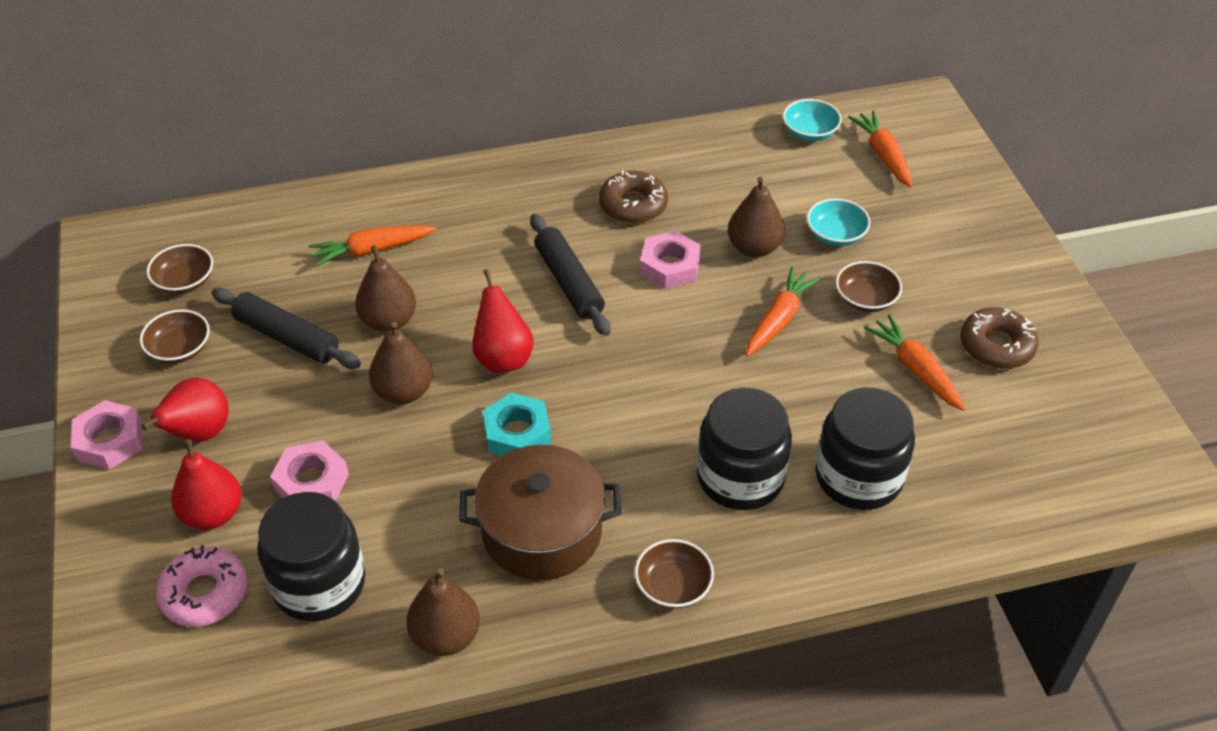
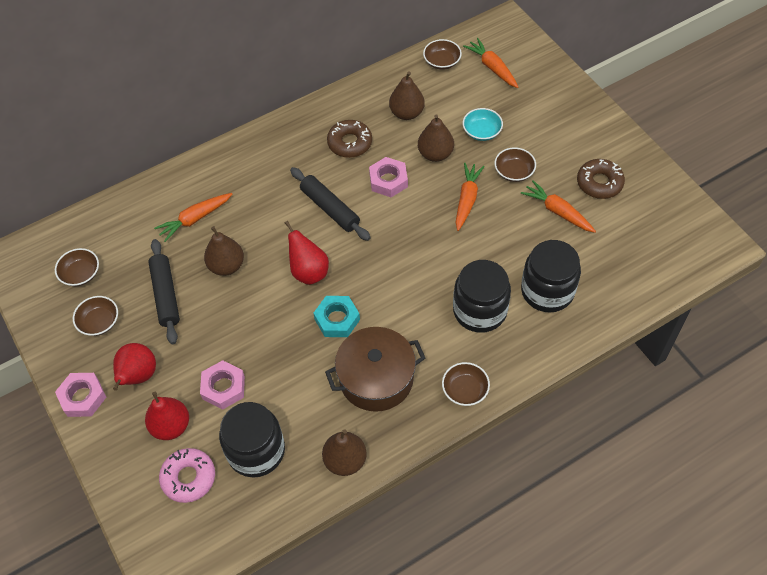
camera: 15 degrees left, 10 degrees up
(287, 337) = (166, 295): black rolling pin -> black rolling pin turned 60 degrees clockwise
(403, 392) = (256, 312): brown pear -> brown pear (406, 113)
(810, 132) = (442, 62): turquoise bowl -> brown bowl

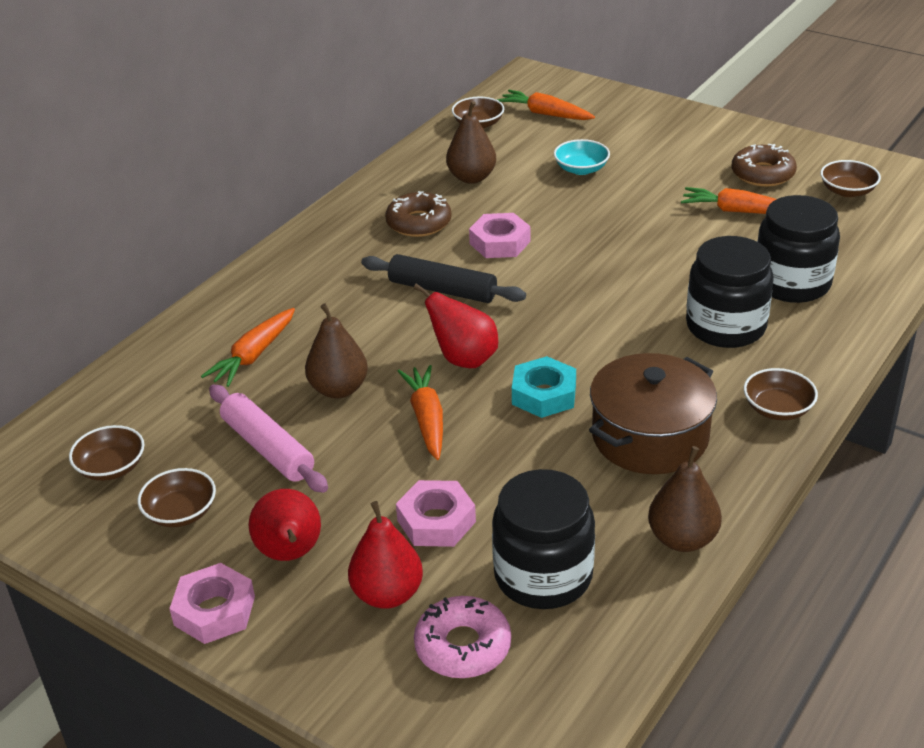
camera: 25 degrees left, 20 degrees down
(166, 295) = (268, 448): black rolling pin -> pink rolling pin
(435, 154) = (540, 203): brown pear -> none
(467, 199) = (616, 231): orange carrot -> orange carrot (427, 419)
(514, 172) = (652, 192): brown bowl -> brown bowl (847, 191)

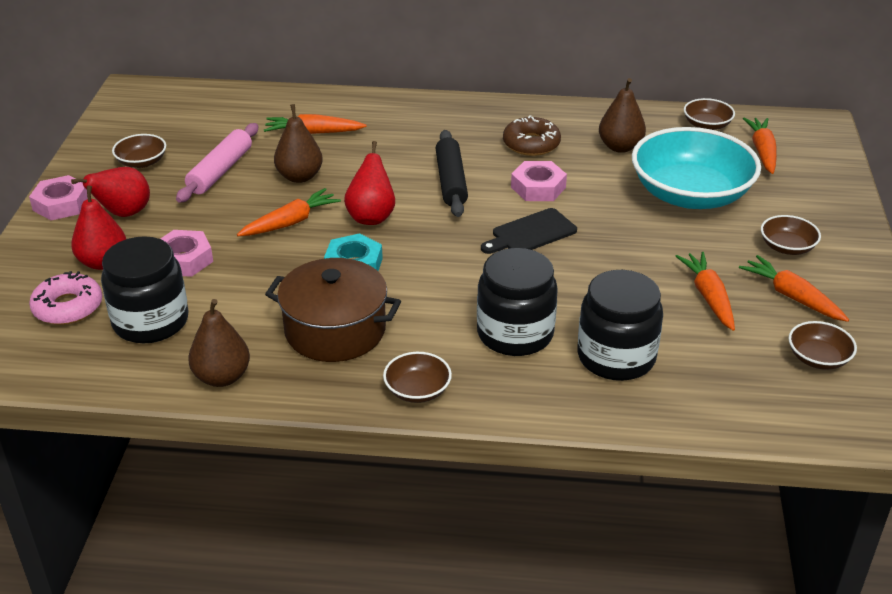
camera: 60 degrees right, 0 degrees up
(111, 467) = (170, 124): brown bowl -> brown bowl (787, 247)
(574, 270) = (531, 233): none -> black cutting board
(581, 169) = (690, 194): turquoise bowl -> turquoise bowl, size x2.28
(762, 174) = (792, 297): brown donut -> orange carrot

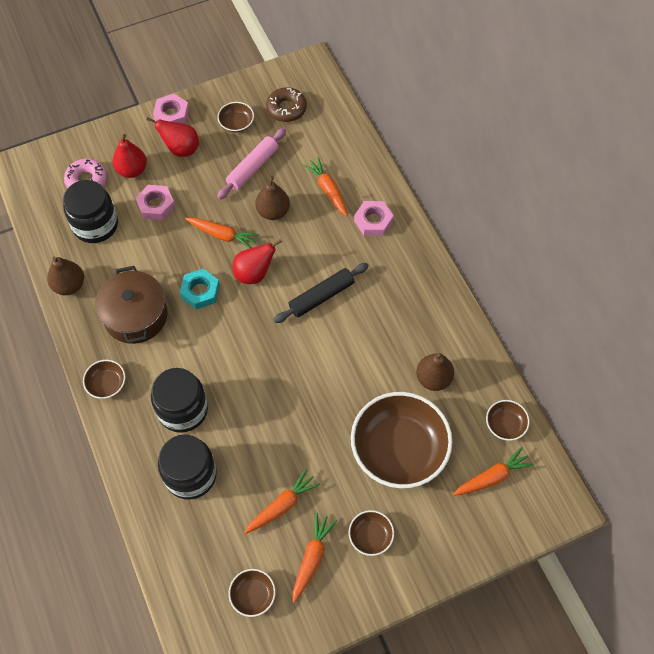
camera: 60 degrees right, 25 degrees up
(220, 171) = (253, 168): pink rolling pin -> pink rolling pin turned 45 degrees counterclockwise
(531, 144) = (399, 321): brown donut -> brown donut (286, 108)
(531, 233) = (291, 371): black cutting board -> none
(538, 187) = (347, 350): pink nut -> pink nut (373, 221)
(690, 194) = (399, 449): turquoise bowl -> brown bowl

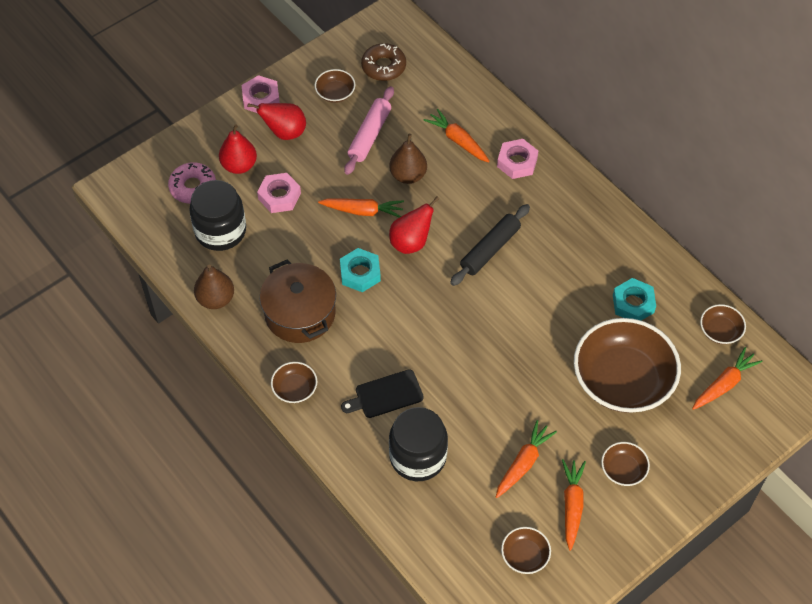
camera: 15 degrees left, 5 degrees down
(183, 410) = (386, 395): black jar -> black cutting board
(433, 378) = (633, 304): brown pear -> turquoise nut

